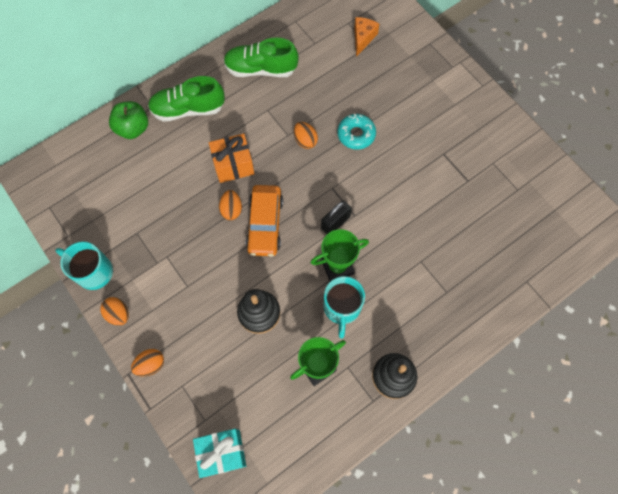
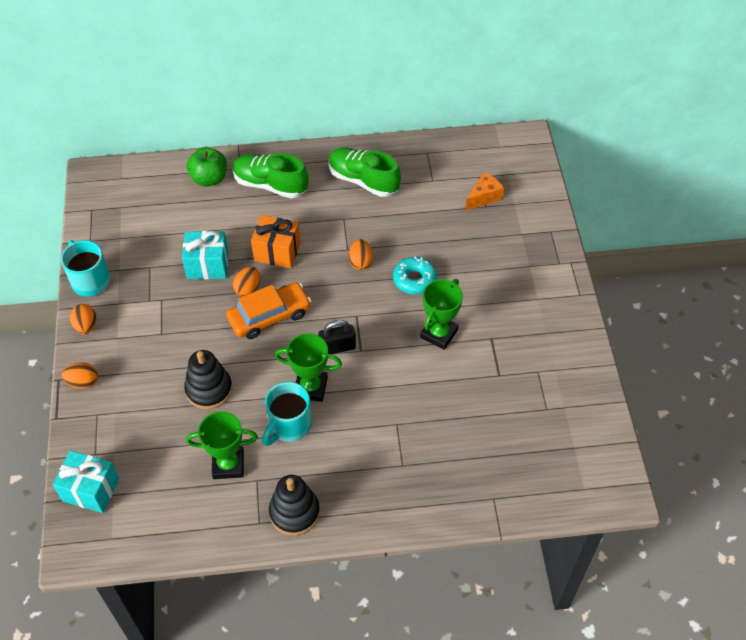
camera: 30 degrees right, 15 degrees down
(184, 206) = (207, 265): none -> turquoise gift
(265, 224) = (269, 316): orange car -> orange car turned 150 degrees counterclockwise
(403, 170) = (439, 334): none -> green trophy

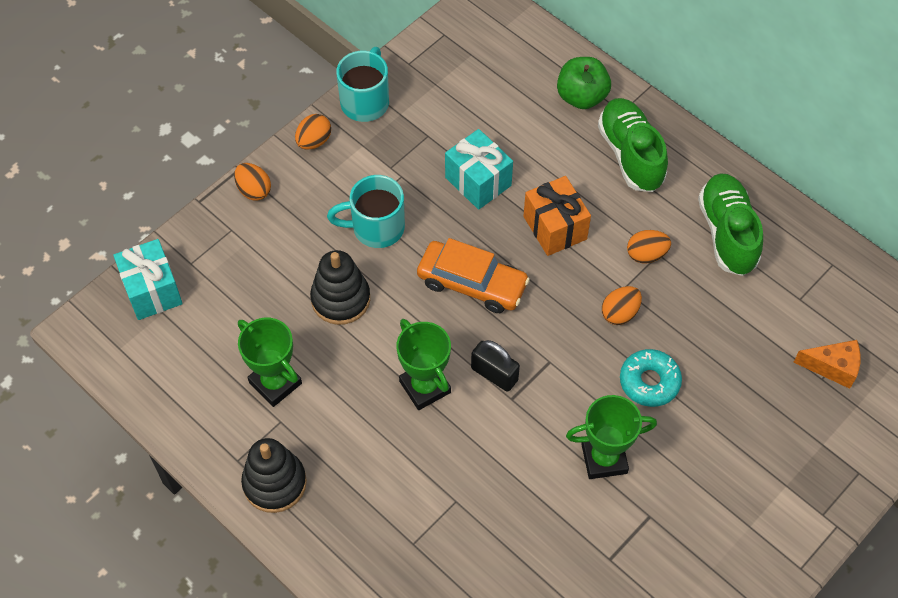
camera: 50 degrees right, 5 degrees up
(248, 289) = (485, 238): orange egg -> orange egg (646, 254)
(289, 425) = (364, 401): turquoise mug -> turquoise mug (376, 228)

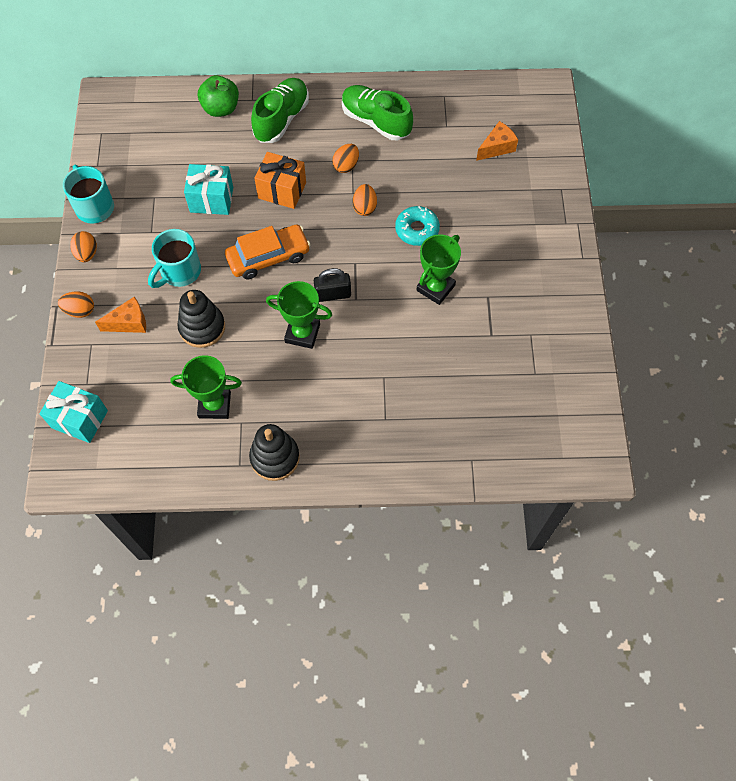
camera: 45 degrees left, 5 degrees up
(283, 238) = (129, 323): none -> orange cheese
(631, 154) = (281, 119): green shoe -> green shoe turned 90 degrees clockwise

